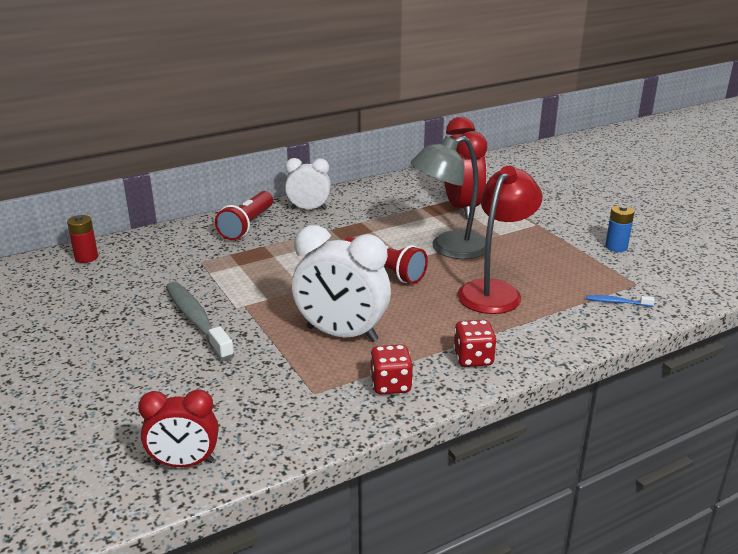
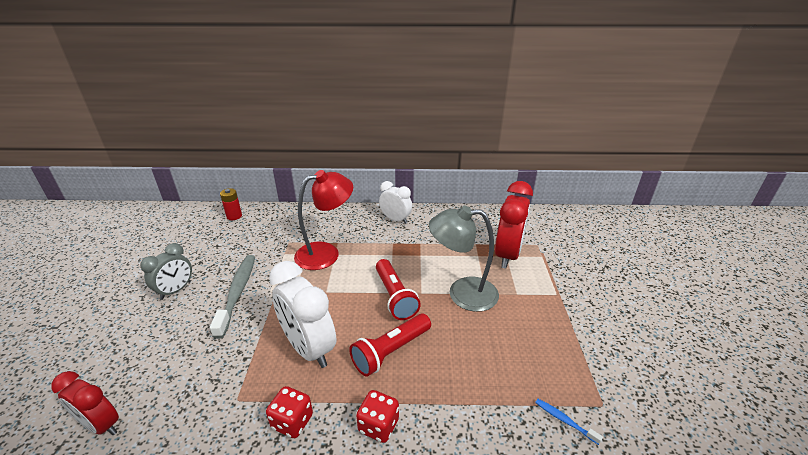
camera: 30 degrees right, 5 degrees up
(109, 343) = (176, 290): none -> grey clock
(247, 225) = (344, 221): red flashlight -> red flashlight (391, 351)
(495, 291) = (461, 355): red lamp -> red lamp (326, 253)
(616, 247) = (616, 349): blue battery -> none

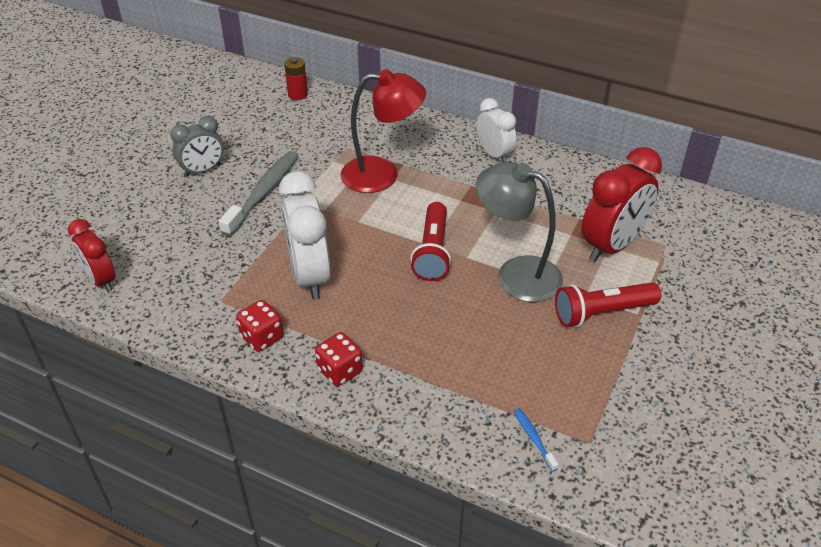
camera: 25 degrees right, 10 degrees up
(391, 351) = (393, 308): red flashlight -> red flashlight (602, 313)

